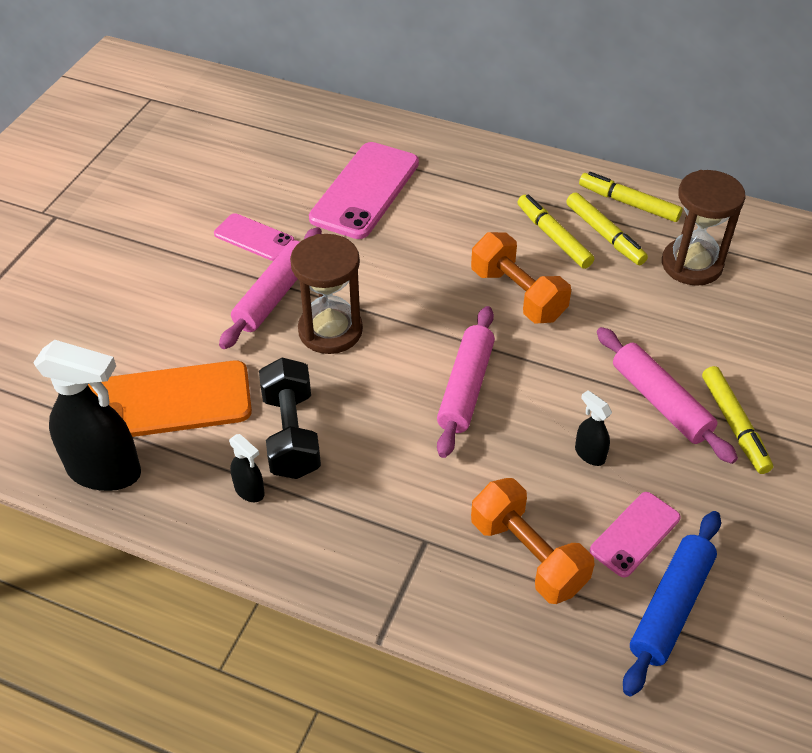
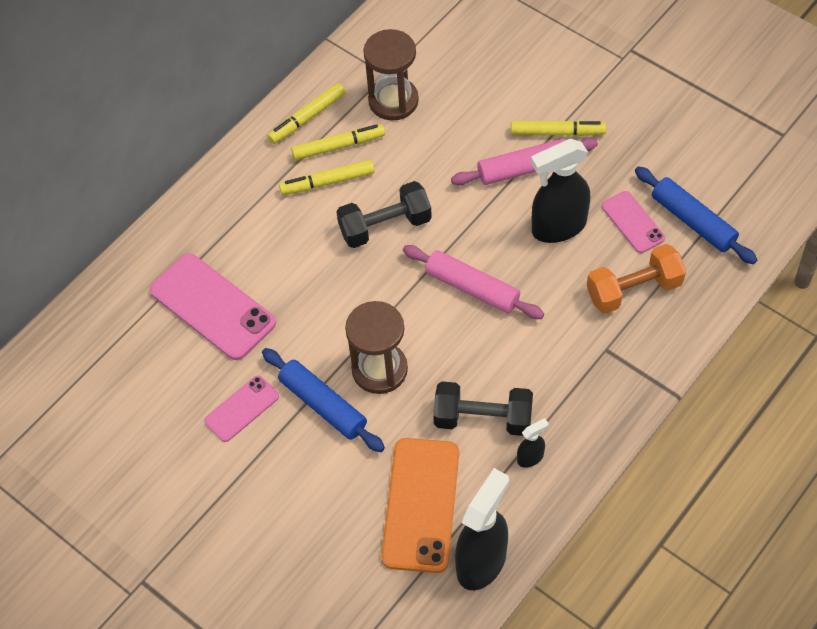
camera: 70 degrees left, 10 degrees up
(274, 296) = (323, 405): pink rolling pin -> blue rolling pin
(517, 295) = (385, 226): orange dumbbell -> black dumbbell
(589, 454) = (558, 227): black spray bottle -> black spray bottle, size x2.17

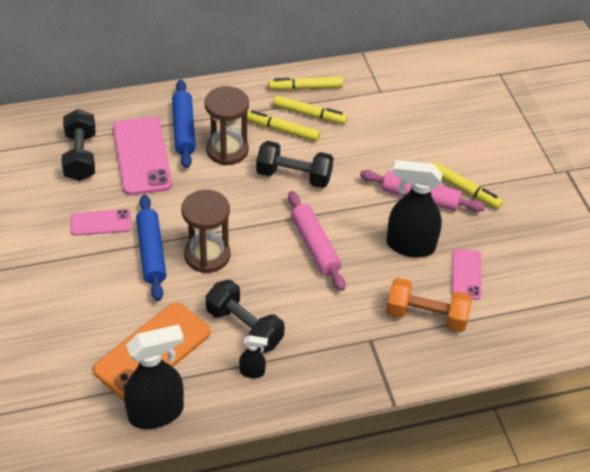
camera: 30 degrees right, 10 degrees down
(149, 350) = (80, 157): none -> black dumbbell
(393, 101) = (370, 109): brown hourglass -> brown hourglass (227, 150)
(693, 221) = (512, 300): blue rolling pin -> blue rolling pin (184, 129)

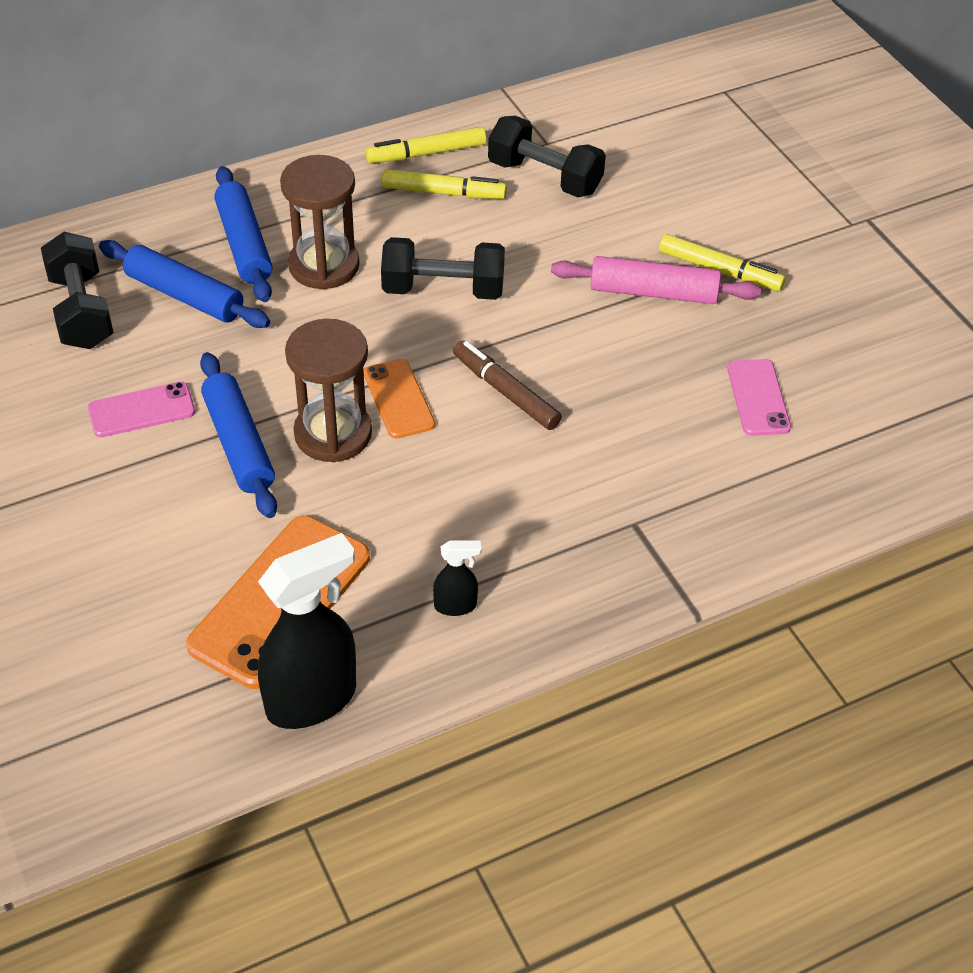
camera: 10 degrees left, 0 degrees up
(142, 156) = (185, 295): pink phone -> blue rolling pin
(244, 327) = (424, 537): black dumbbell -> black dumbbell (544, 177)
(250, 240) = (398, 399): none -> orange phone
(282, 130) = (406, 222): yellow marker -> none
(315, 246) = (505, 392): pink rolling pin -> brown marker
(410, 246) = (657, 368): black spray bottle -> none
(426, 316) = (713, 471): orange dumbbell -> none

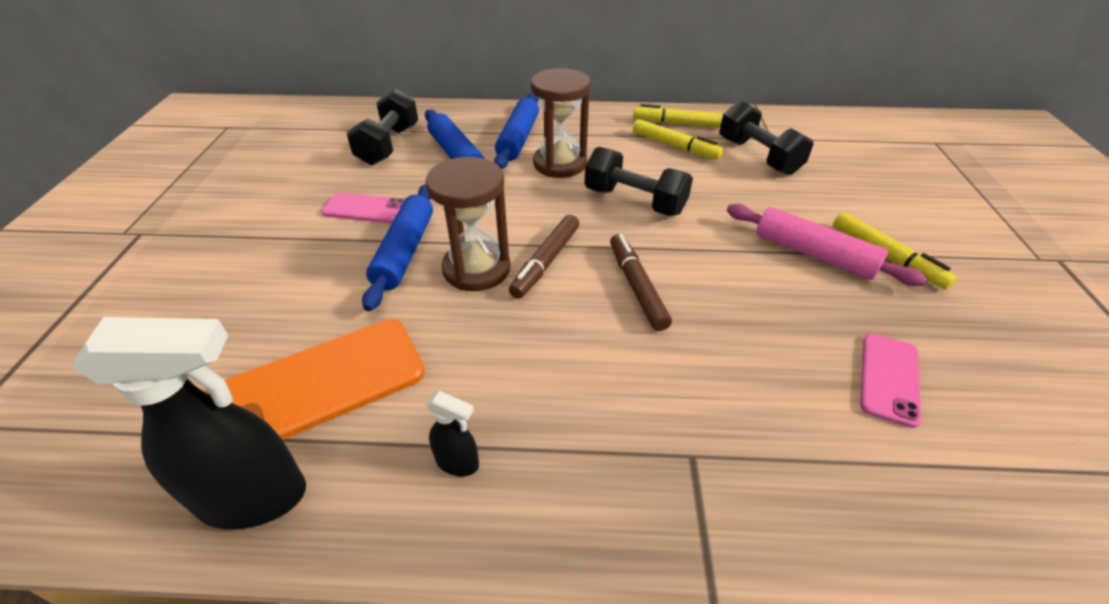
camera: 30 degrees right, 5 degrees down
(398, 399) = (546, 262): orange phone -> brown marker

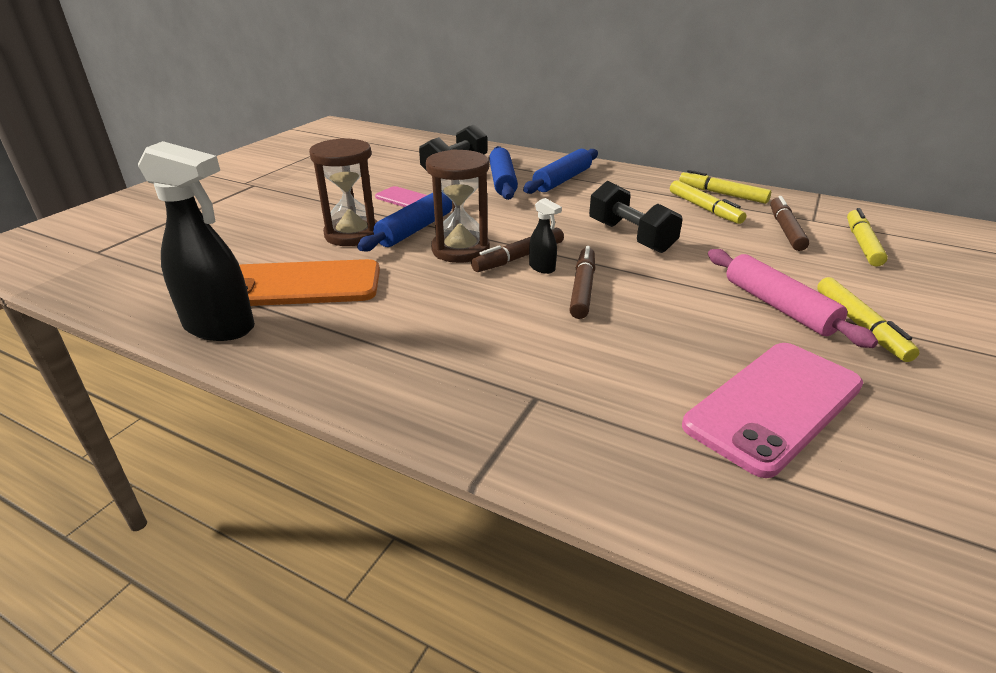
camera: 25 degrees right, 10 degrees down
(458, 462) = (357, 348): black spray bottle -> black spray bottle (542, 268)
(560, 164) = (584, 201): brown hourglass -> brown hourglass (352, 234)
(758, 156) = (785, 230): black dumbbell -> brown marker
(825, 158) = (862, 244): none -> yellow marker
(889, 378) = (774, 405): pink phone -> pink phone, size x1.80

